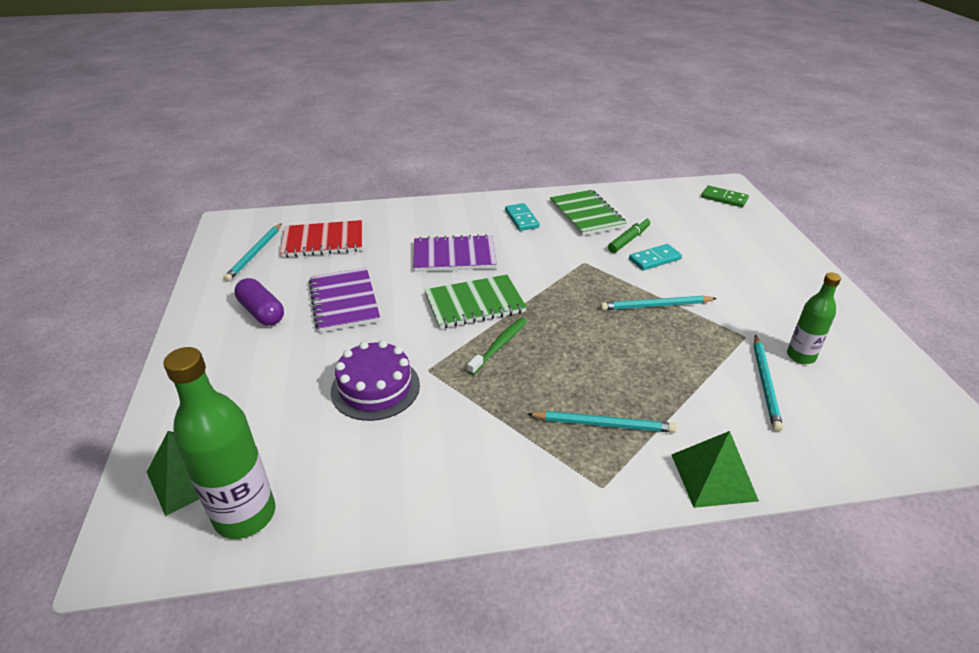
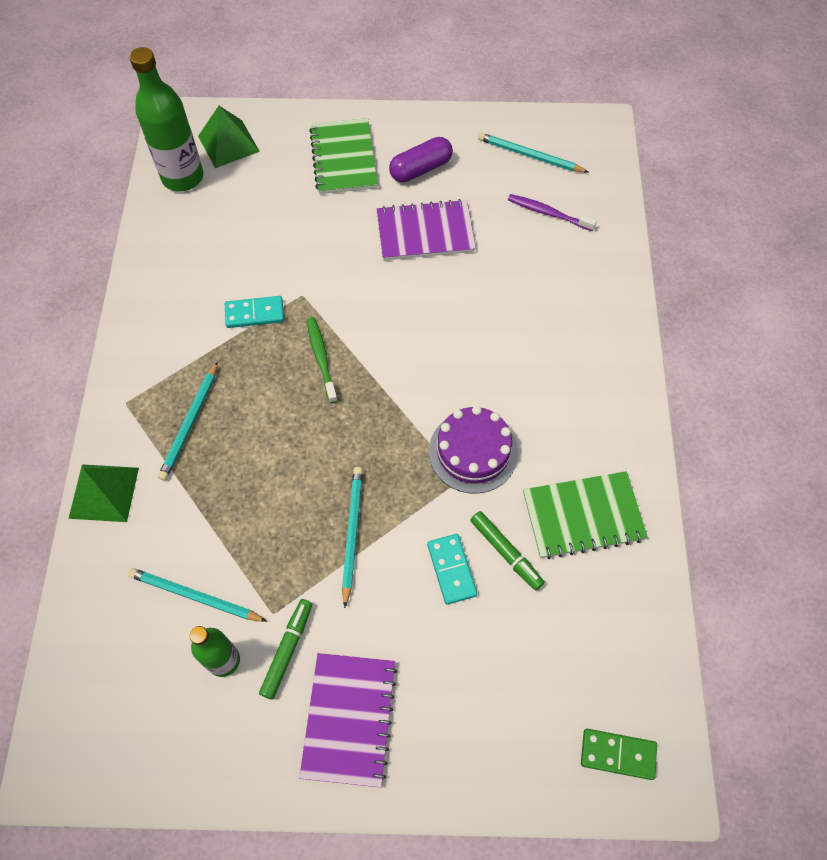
camera: 100 degrees right, 25 degrees up
(323, 241) = (548, 213): red notebook -> purple toothbrush
(375, 388) = (289, 254): purple cake -> purple cake (473, 452)
(454, 256) = (496, 338): purple notebook -> purple notebook (349, 719)
(474, 303) = (396, 346): green notebook -> green notebook (344, 158)
(499, 345) = (321, 358): green toothbrush -> green toothbrush turned 150 degrees counterclockwise
(522, 219) = (579, 428): turquoise domino -> turquoise domino (254, 314)
(724, 198) = (617, 754): green domino -> green domino turned 60 degrees clockwise
(766, 324) = (287, 650): none -> green marker

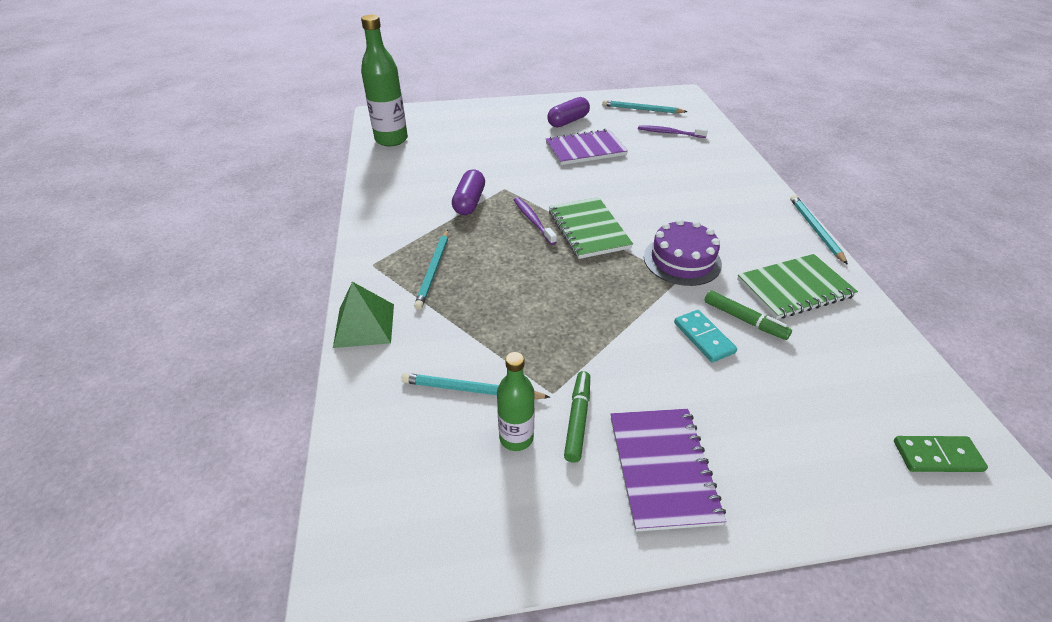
camera: 10 degrees left, 20 degrees down
(228, 143) = (422, 121): green pyramid -> none
(254, 314) = (469, 202): turquoise domino -> purple capsule
(321, 358) = (533, 221): green toothbrush -> purple toothbrush
(344, 158) = (510, 121): green notebook -> green notebook (588, 229)
(352, 533) = (603, 324): turquoise pencil -> turquoise pencil (815, 230)

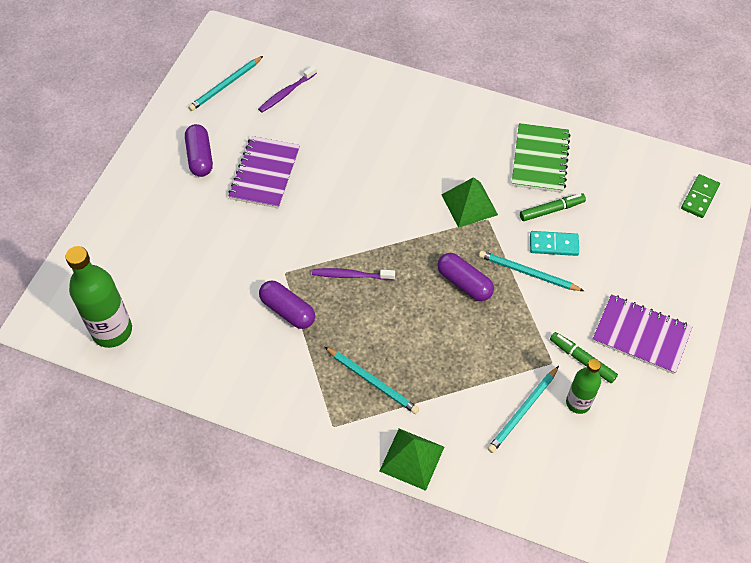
camera: 60 degrees left, 15 degrees up
(588, 229) = (391, 242): green notebook -> none
(590, 289) = (464, 283): none -> purple capsule
(682, 260) = (469, 204): purple cake -> green pyramid
(815, 230) = (489, 98): turquoise pencil -> turquoise pencil (528, 273)

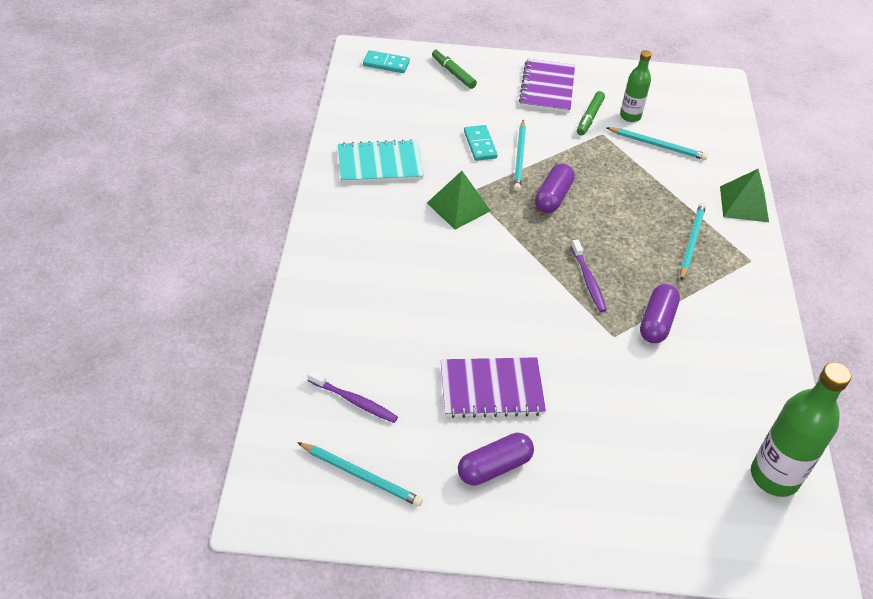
camera: 110 degrees left, 10 degrees down
(540, 159) = (380, 164): green notebook -> turquoise notebook
(551, 210) = (440, 150): green marker -> green marker (453, 73)
(700, 197) = (386, 64): green domino -> turquoise domino

